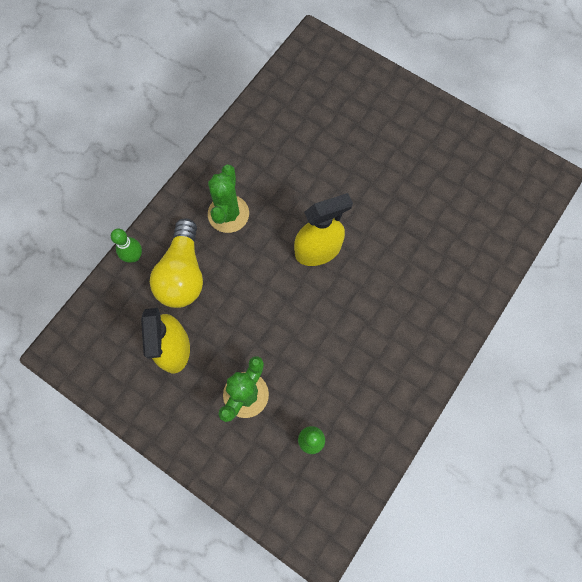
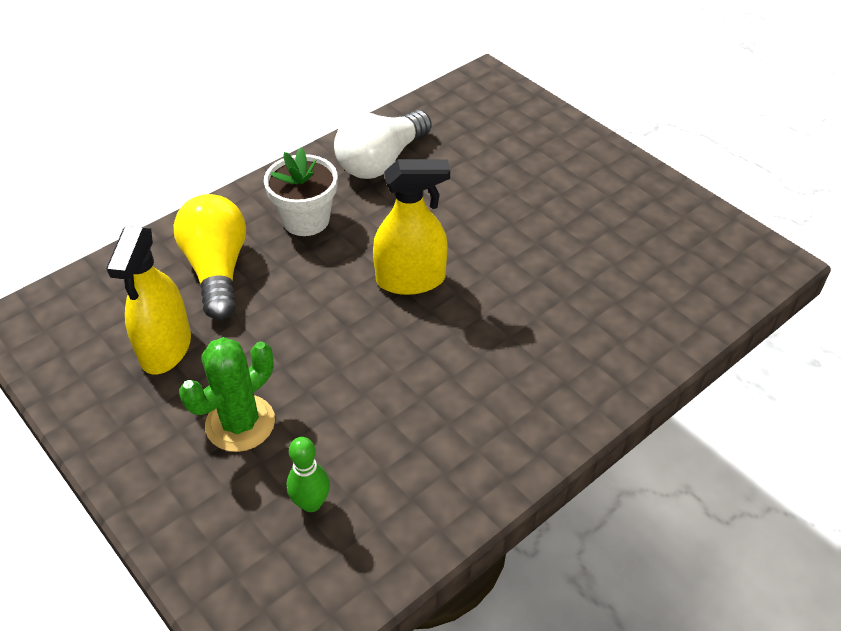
camera: 15 degrees right, 25 degrees down
(134, 256) = (163, 240): green bowling pin -> none
(183, 274) = (217, 270): yellow light bulb -> yellow light bulb turned 150 degrees clockwise
(228, 214) = (306, 220): green cactus -> white flower pot
(263, 145) = (381, 161): none -> white light bulb

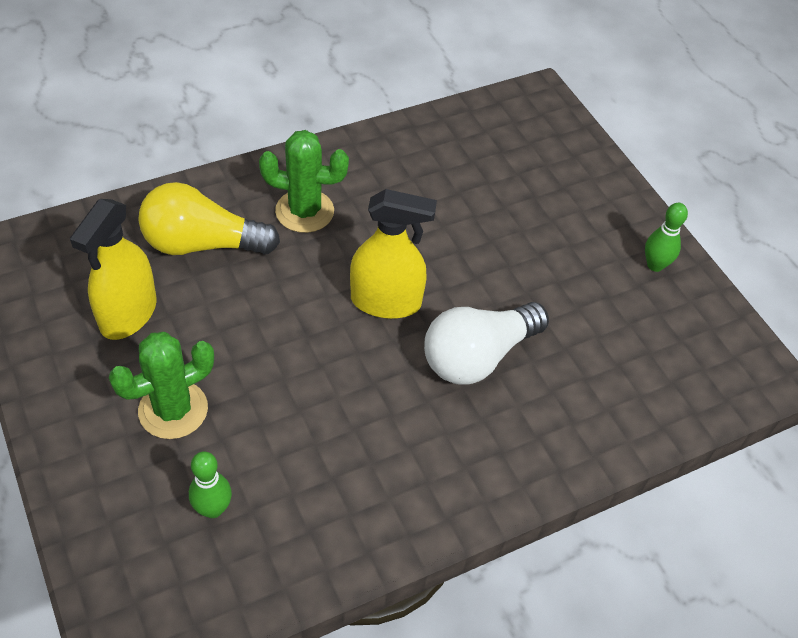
camera: 10 degrees right, 5 degrees up
(217, 270) = (202, 244): yellow light bulb -> yellow light bulb turned 90 degrees counterclockwise
(306, 220) = (304, 211): white flower pot -> green cactus
(381, 161) = (400, 165): white light bulb -> white light bulb (478, 356)
(642, 193) = (655, 265): none -> green bowling pin

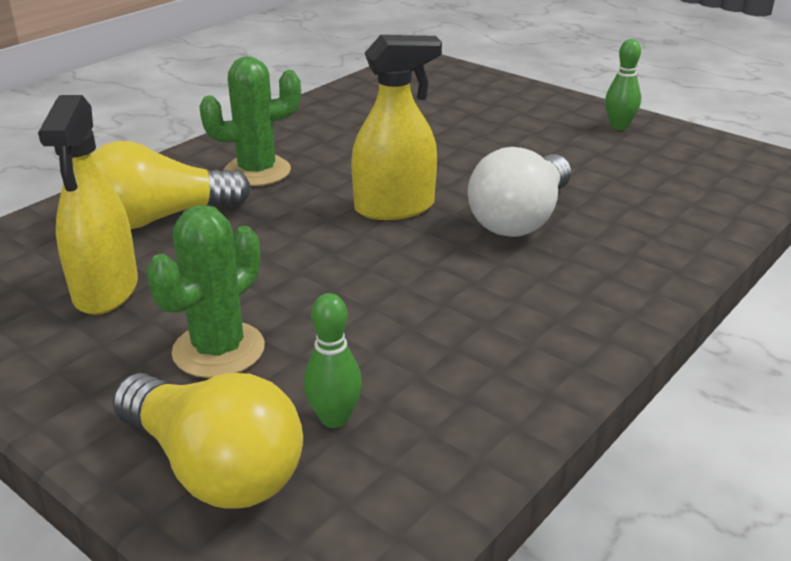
camera: 20 degrees left, 20 degrees down
(118, 518) = (214, 468): none -> yellow light bulb

